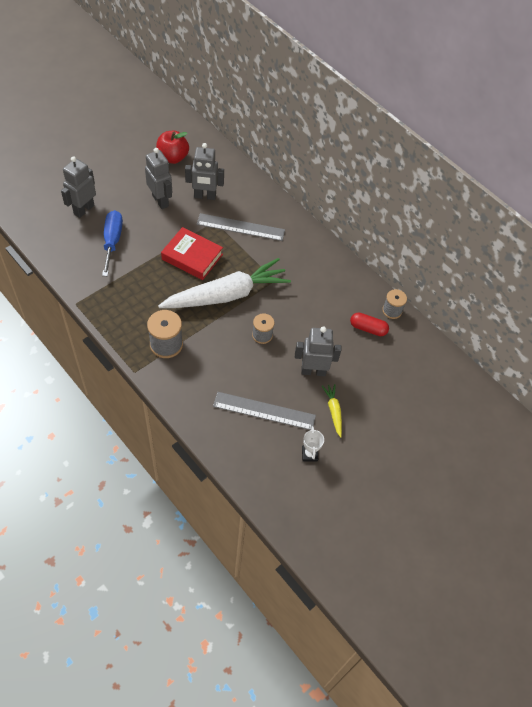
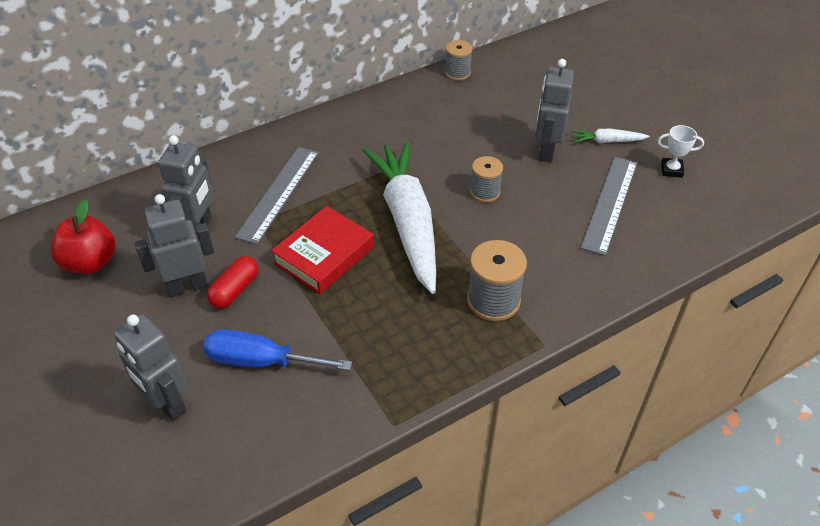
camera: 75 degrees left, 10 degrees down
(333, 411) = (607, 141): yellow carrot -> white carrot
(368, 328) = (483, 96): red capsule -> red capsule (235, 290)

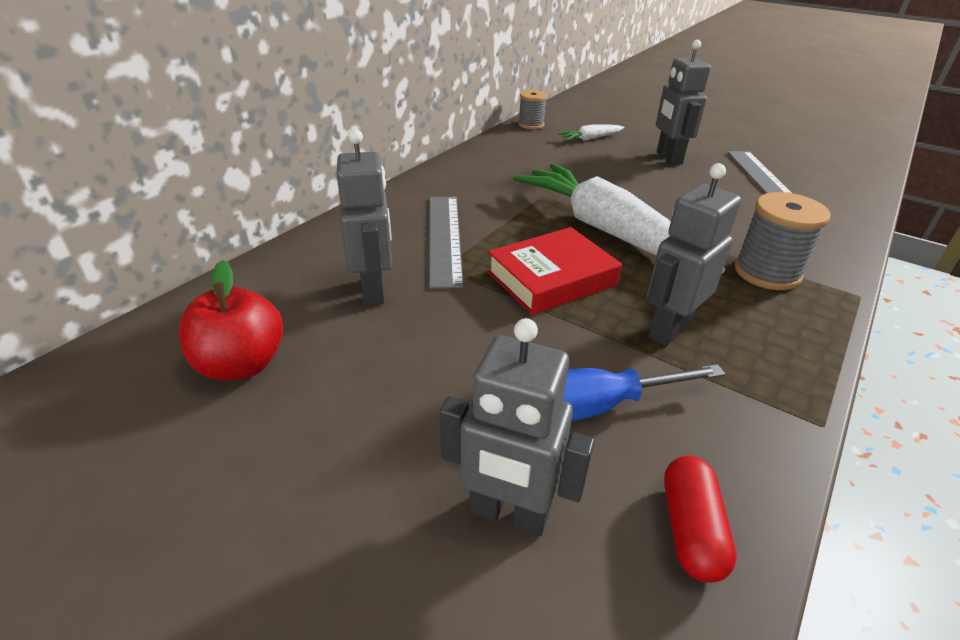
camera: 25 degrees left, 10 degrees down
(187, 286) = (410, 353): grey robot -> grey robot (669, 329)
(235, 290) = (478, 340): red capsule -> red capsule (690, 529)
(324, 255) = (551, 278): red book -> red book turned 45 degrees clockwise
(485, 192) = (652, 194): grey spool -> none
(607, 141) = (708, 144): white carrot -> white carrot (590, 138)
(671, 170) = (779, 152): white trophy -> none

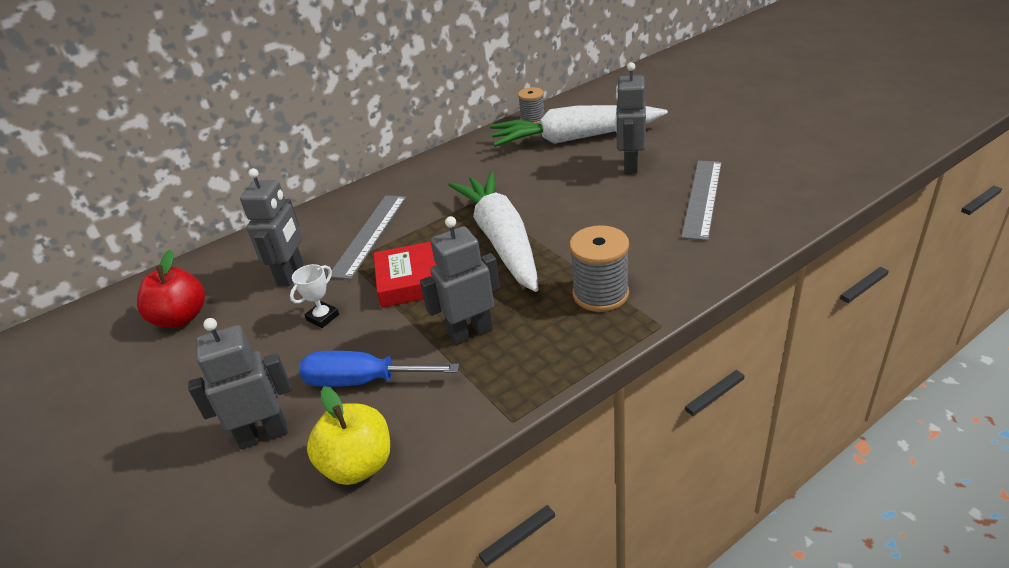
camera: 25 degrees right, 0 degrees up
(463, 336) = (323, 317): none -> white trophy
(508, 514) = (263, 435): grey robot -> grey robot turned 120 degrees clockwise
(590, 138) = (575, 138): white carrot -> white carrot, size x2.47
(690, 529) = (358, 465): red capsule -> yellow apple

